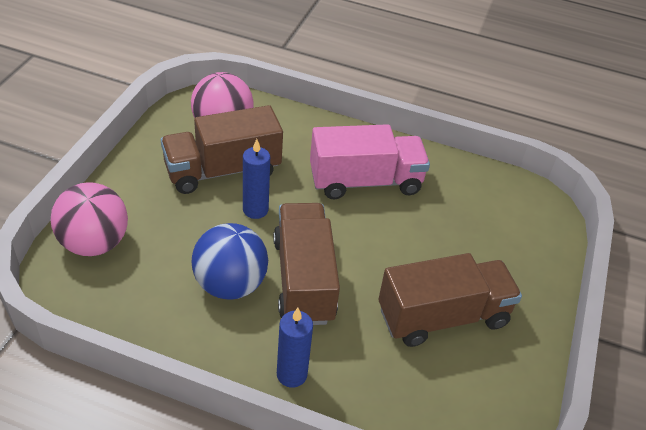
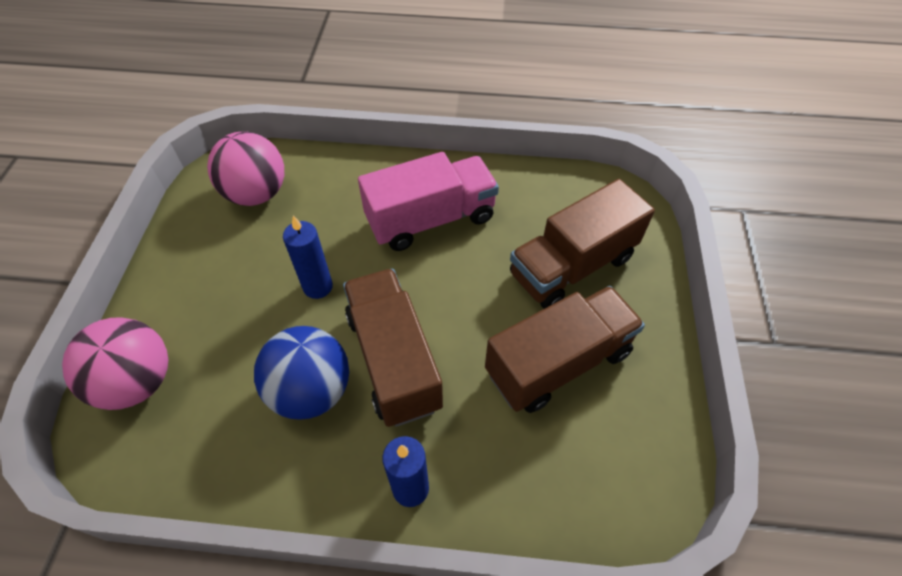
camera: 10 degrees left, 10 degrees up
(222, 170) = (269, 247): brown truck -> brown truck (572, 266)

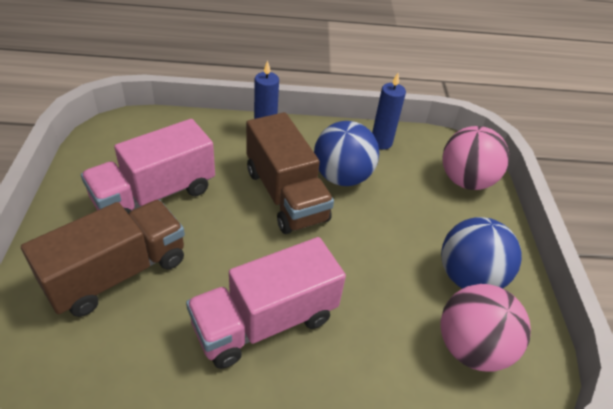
camera: 170 degrees right, 10 degrees down
(220, 252) = (468, 277): none -> blue ball
(318, 287) = (363, 247): blue candle -> blue candle (381, 142)
(558, 362) = (154, 195): brown truck -> pink truck

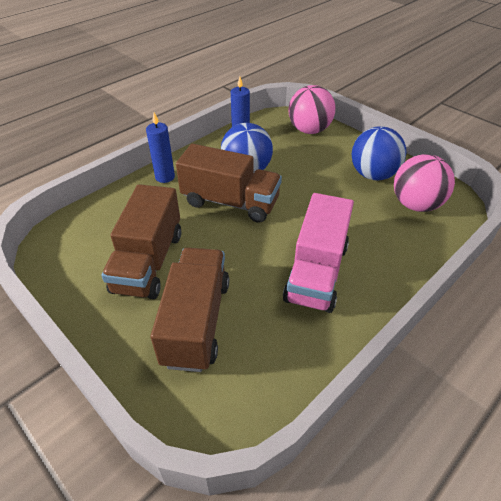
camera: 40 degrees left, 0 degrees up
(154, 195) = (148, 262): pink truck -> brown truck

